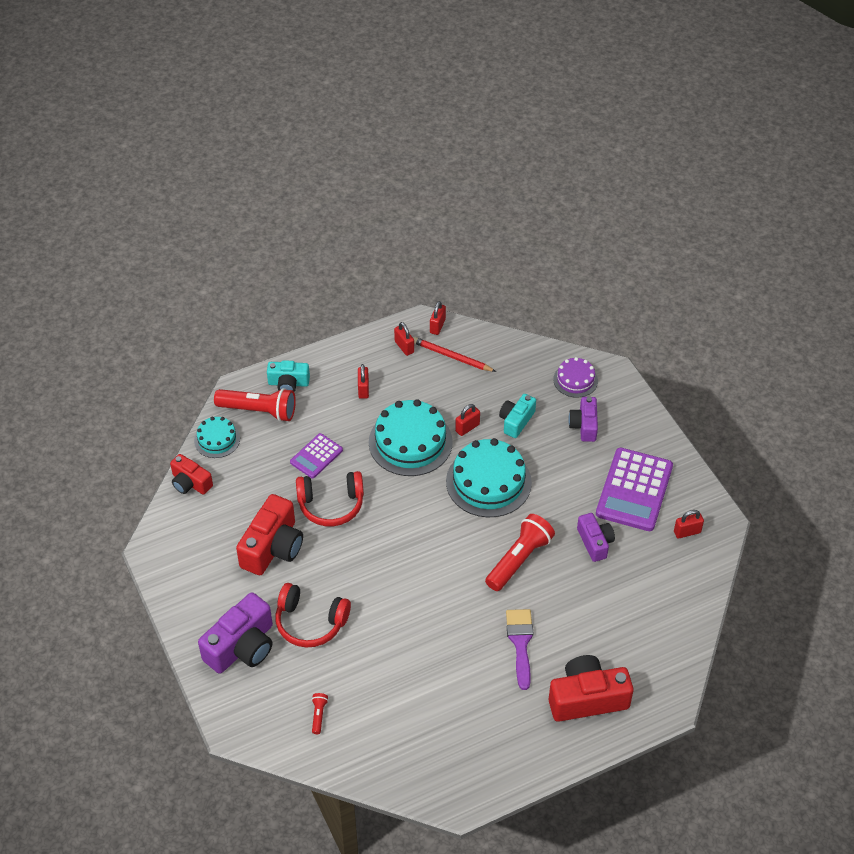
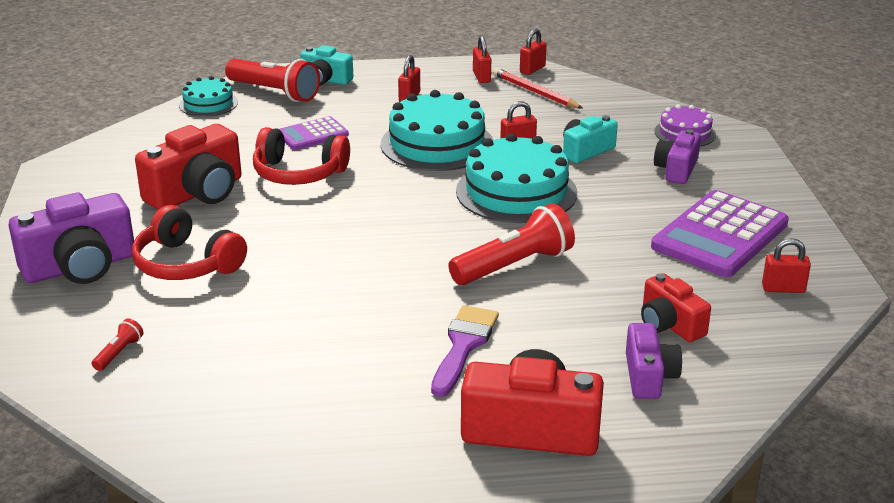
camera: 20 degrees right, 20 degrees down
(190, 483) = (148, 128): red camera -> red camera (669, 325)
(595, 542) = (635, 271): purple camera -> purple camera (649, 376)

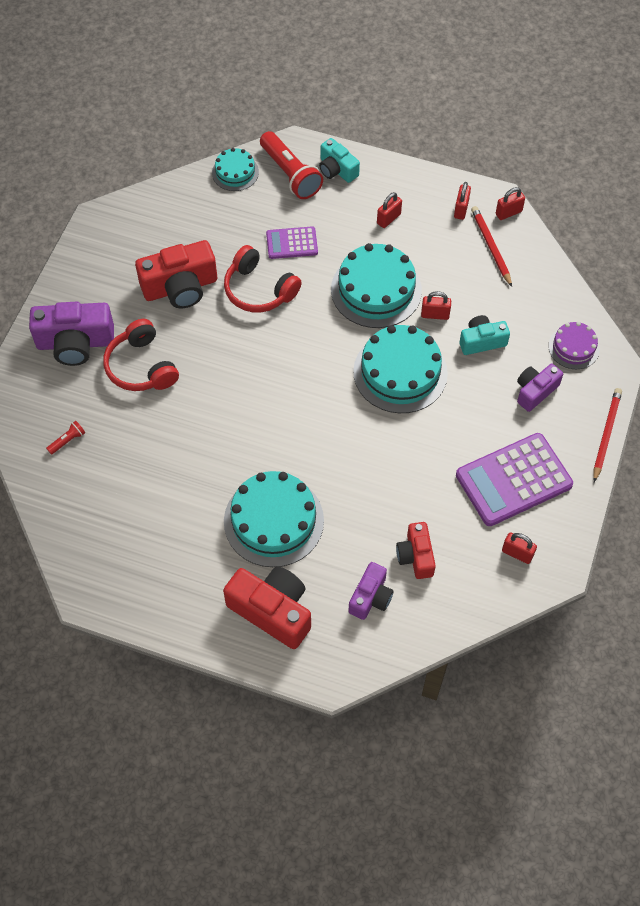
camera: 25 degrees right, 30 degrees up
(464, 346) = (273, 520): purple brush -> turquoise cake
(514, 265) = (350, 454): red flashlight -> none
(781, 180) = (606, 435): none -> red pencil

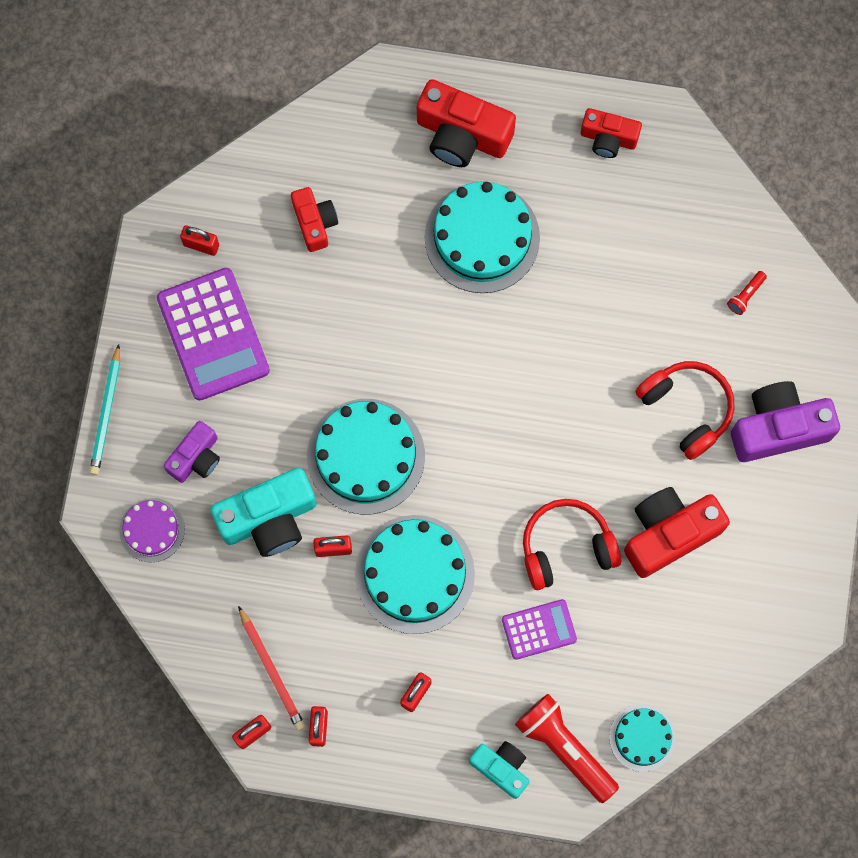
camera: 170 degrees right, 15 degrees up
(143, 586) = (608, 138): none -> red camera
(259, 290) = (566, 547): red headphones -> red headphones turned 45 degrees counterclockwise
(371, 597) = (357, 168): purple camera -> none
(481, 341) = (269, 519): turquoise camera -> turquoise camera, size x1.66
(513, 480) = (213, 334): purple calculator -> purple calculator turned 105 degrees clockwise
(606, 435) = (106, 412): red pencil -> turquoise pencil

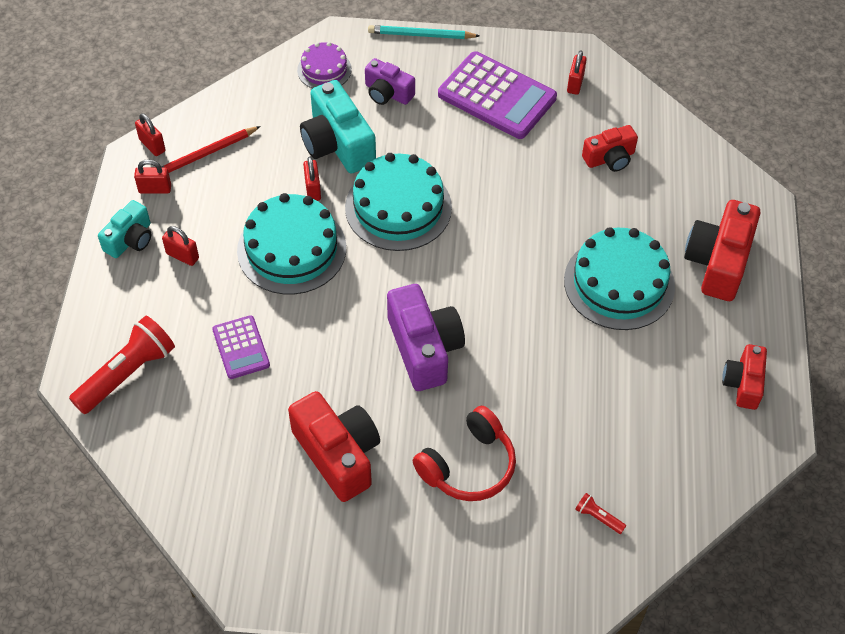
camera: 85 degrees right, 20 degrees down
(213, 334) = (496, 96): purple calculator -> purple calculator turned 120 degrees counterclockwise
(501, 768) = (112, 324): turquoise camera -> turquoise camera (130, 239)
(566, 547) = (320, 366): red headphones -> none
(642, 737) = (134, 439): turquoise cake -> none
(778, 428) = (456, 554): purple camera -> purple camera (424, 348)

